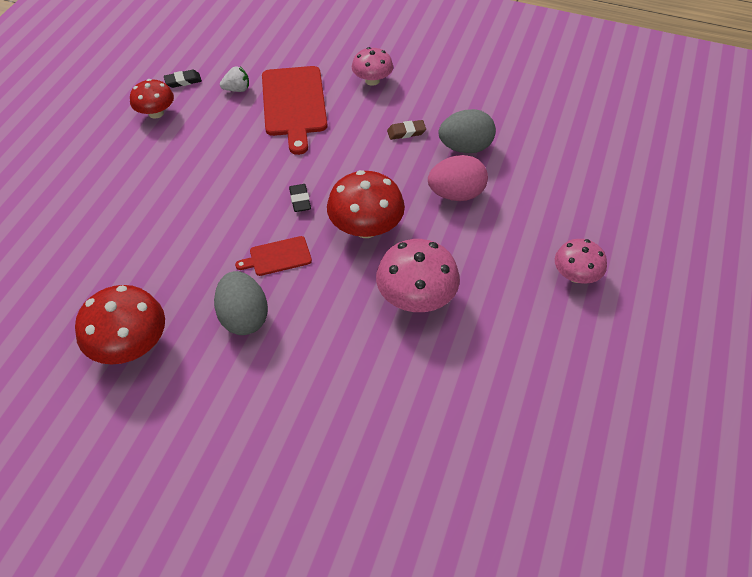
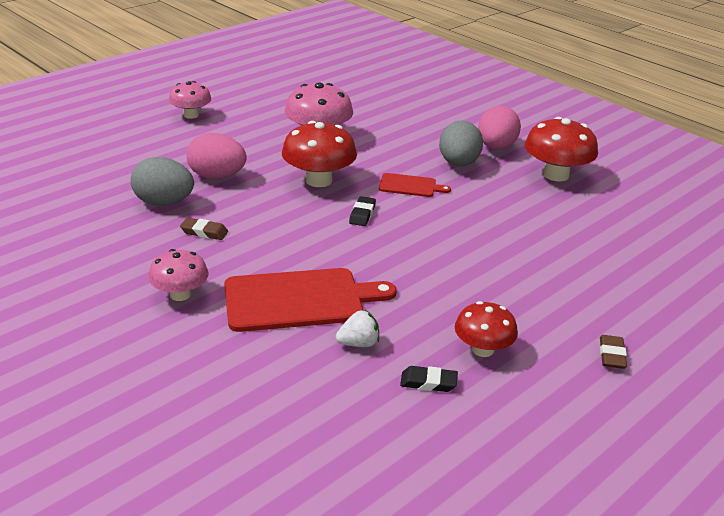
camera: 155 degrees left, 20 degrees down
(66, 139) = (611, 355): none -> brown eraser
(211, 372) = (496, 147): none -> pink egg
(237, 89) = (358, 343): white strawberry -> white strawberry turned 150 degrees clockwise
(294, 104) = (299, 300): red cutting board -> red cutting board turned 60 degrees clockwise

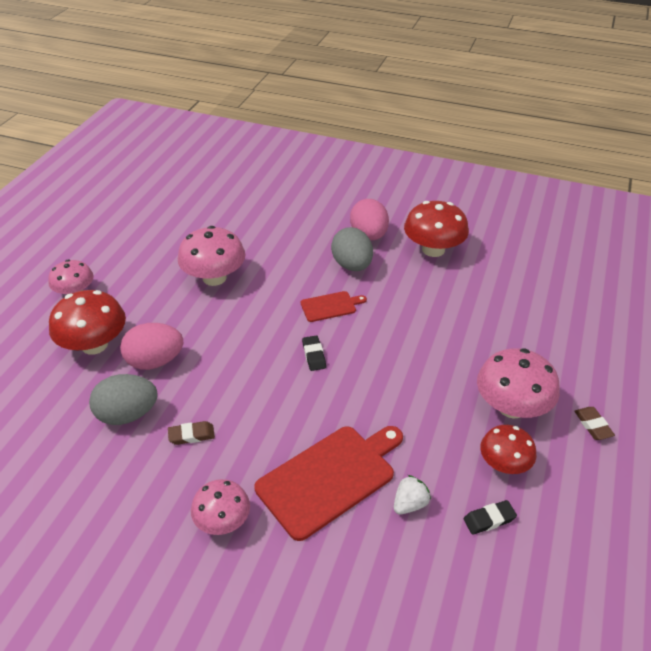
camera: 25 degrees left, 10 degrees up
(319, 180) = (250, 330): red mushroom -> red mushroom (94, 345)
(531, 312) = (511, 407): none -> pink mushroom

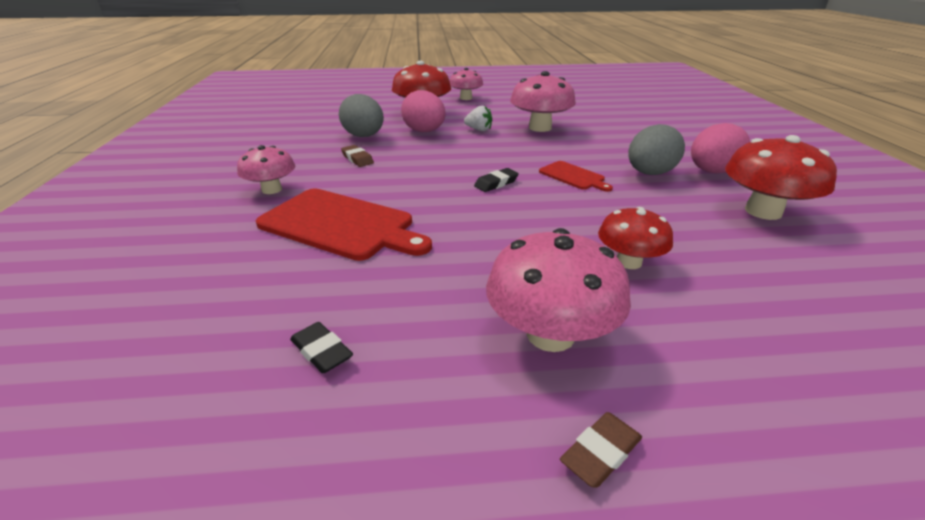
camera: 65 degrees right, 10 degrees down
(409, 504) = (325, 280): white strawberry -> white strawberry (479, 130)
(504, 464) = (432, 347): red mushroom -> red mushroom (629, 262)

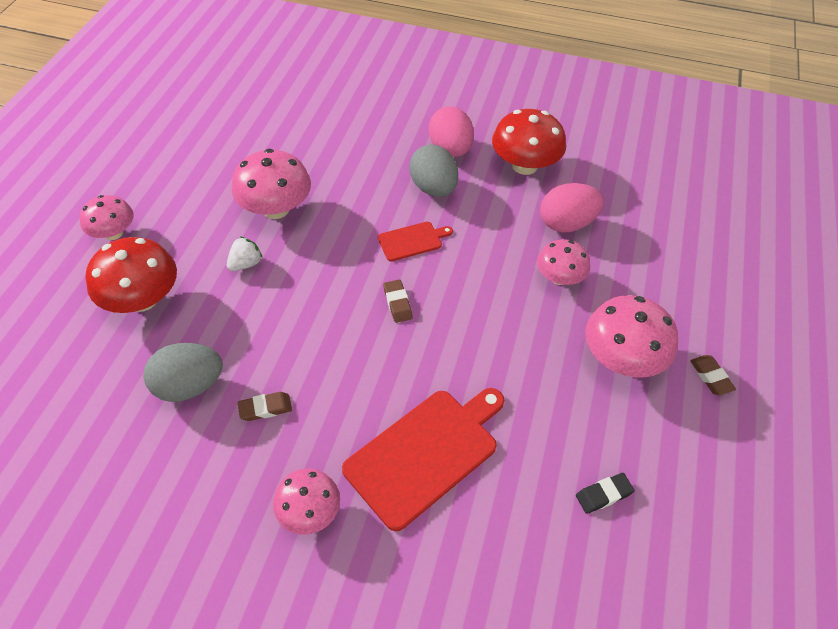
camera: 70 degrees left, 20 degrees up
(424, 131) = (215, 317): pink egg -> pink egg (566, 223)
(496, 183) = (397, 303): black eraser -> brown eraser
(629, 262) = (559, 277): red mushroom -> pink mushroom

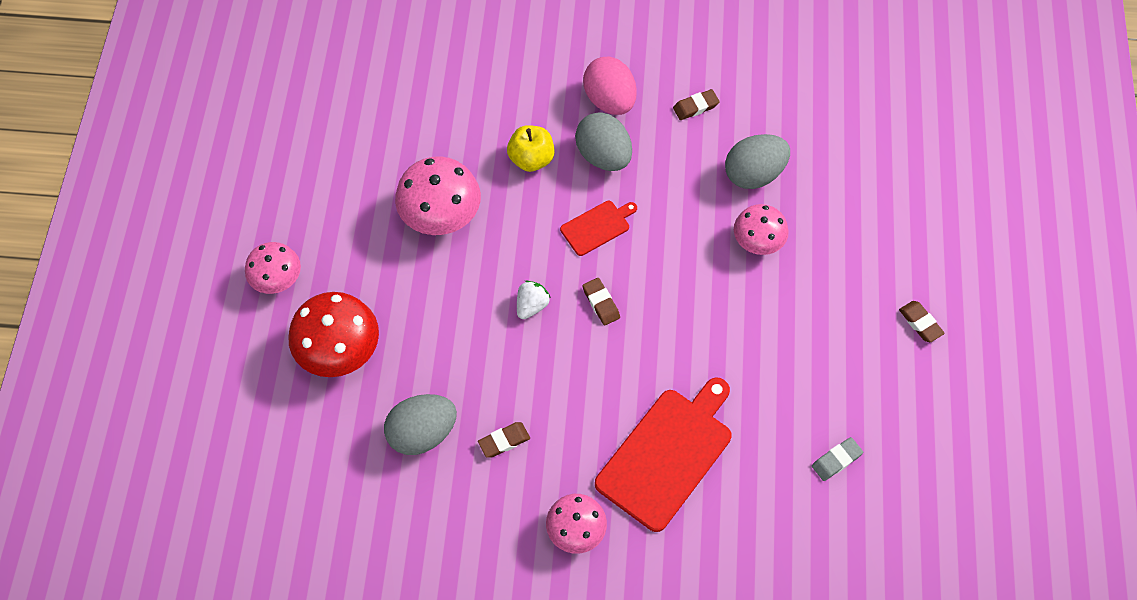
camera: 10 degrees left, 10 degrees up
(246, 264) = (431, 288): white strawberry -> white strawberry (531, 305)
(369, 180) = (531, 159): none -> yellow apple
(524, 165) = (695, 107): red mushroom -> brown eraser
(566, 223) = (754, 174): pink egg -> grey egg
(603, 495) = (836, 460): black eraser -> grey eraser
(621, 358) = (833, 320): pink mushroom -> none

